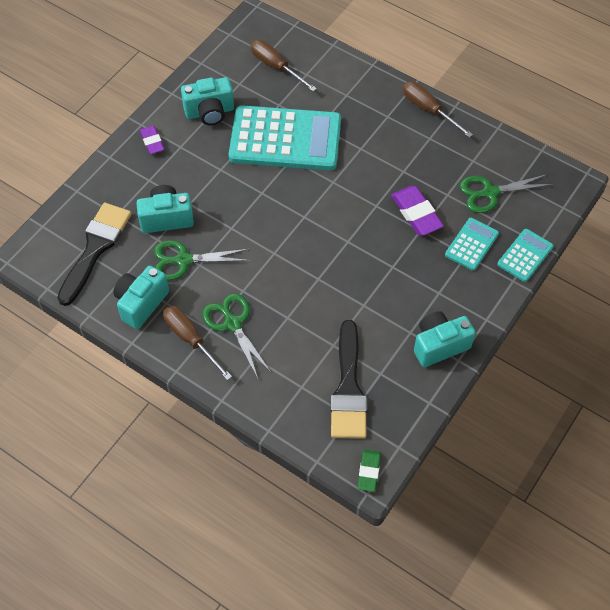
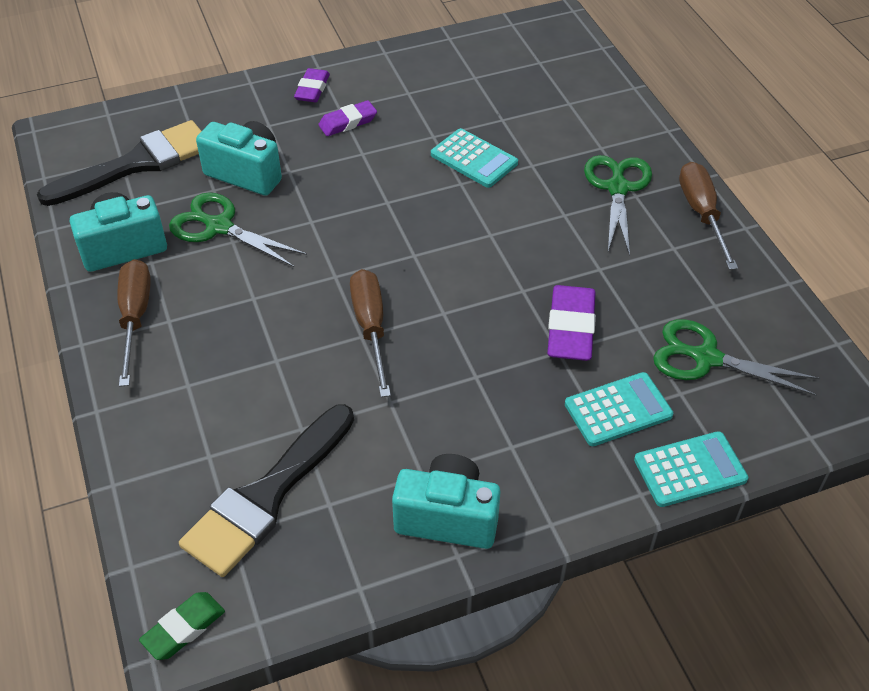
camera: 35 degrees right, 10 degrees down
(194, 153) = (348, 122): none -> purple eraser
(209, 112) = (409, 90): turquoise camera -> none
(233, 324) = (202, 329): green scissors -> green scissors (617, 188)
(276, 66) = (537, 79): brown screwdriver -> brown screwdriver (371, 328)
(285, 139) = (474, 159): turquoise calculator -> turquoise calculator, size x0.47

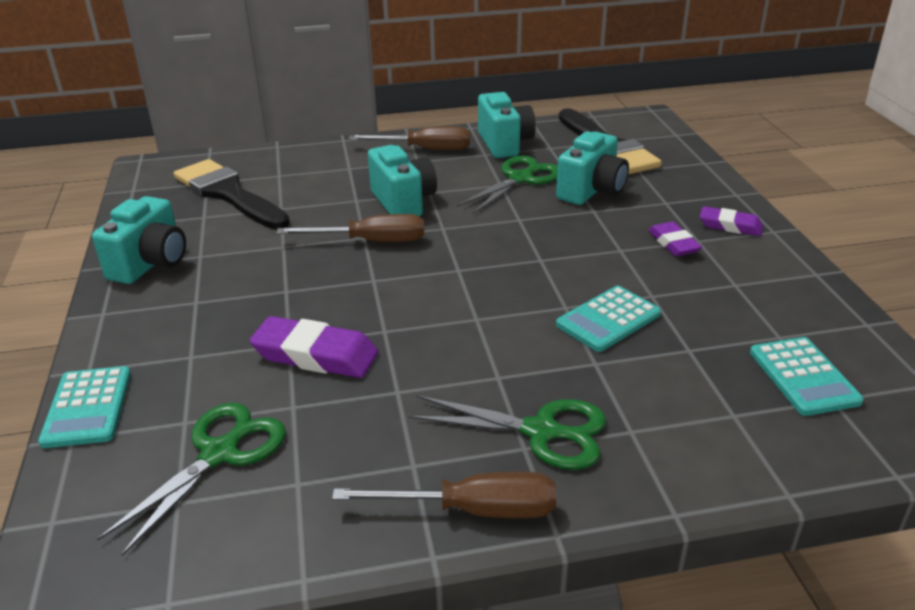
camera: 100 degrees right, 15 degrees down
(184, 628) = (150, 167): green eraser -> none
(280, 316) = (403, 202): none -> turquoise camera
(618, 410) = (192, 371): turquoise calculator -> turquoise calculator (803, 377)

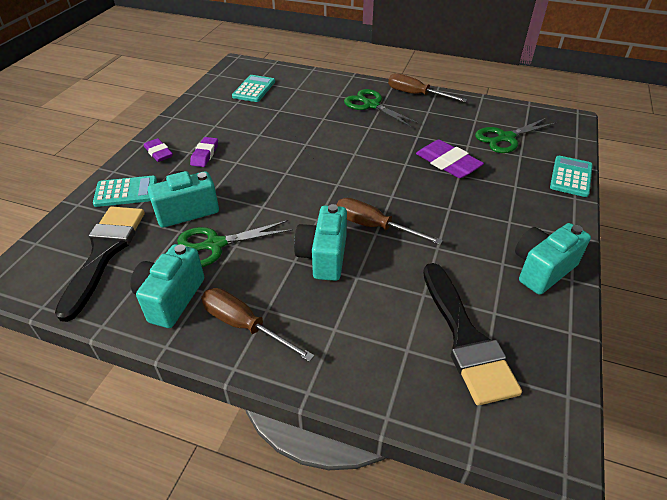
camera: 150 degrees left, 10 degrees up
(608, 319) = (294, 131): turquoise calculator -> turquoise calculator (126, 192)

